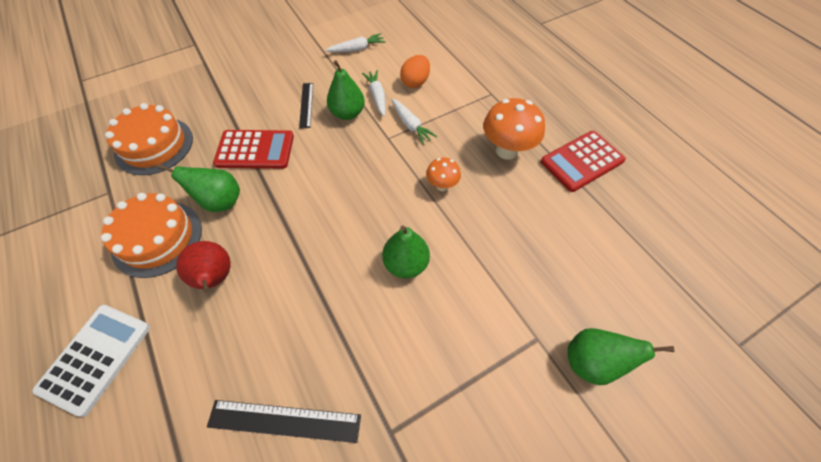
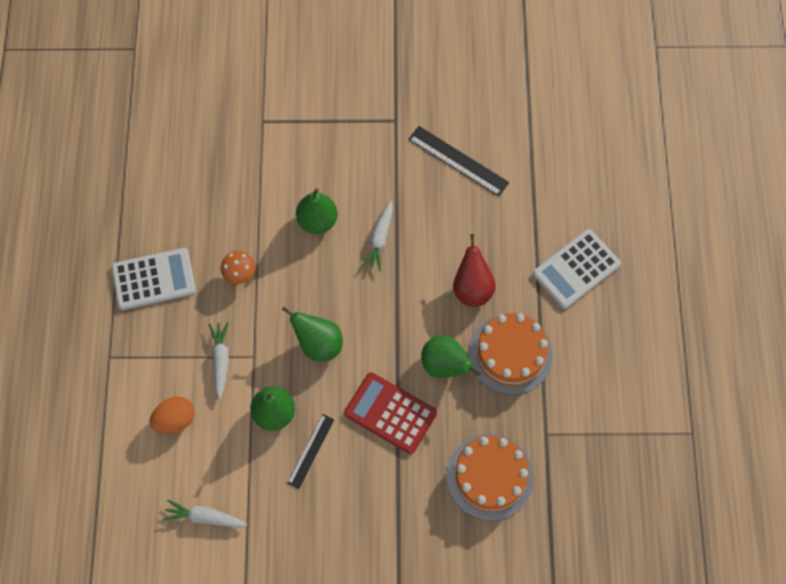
camera: 150 degrees left, 10 degrees up
(377, 96) = (229, 421): white carrot -> white carrot (380, 239)
(506, 151) = (154, 279): orange mushroom -> white calculator
(582, 161) = (97, 231): red calculator -> none
(592, 362) = (239, 90): green pear -> green pear (318, 344)

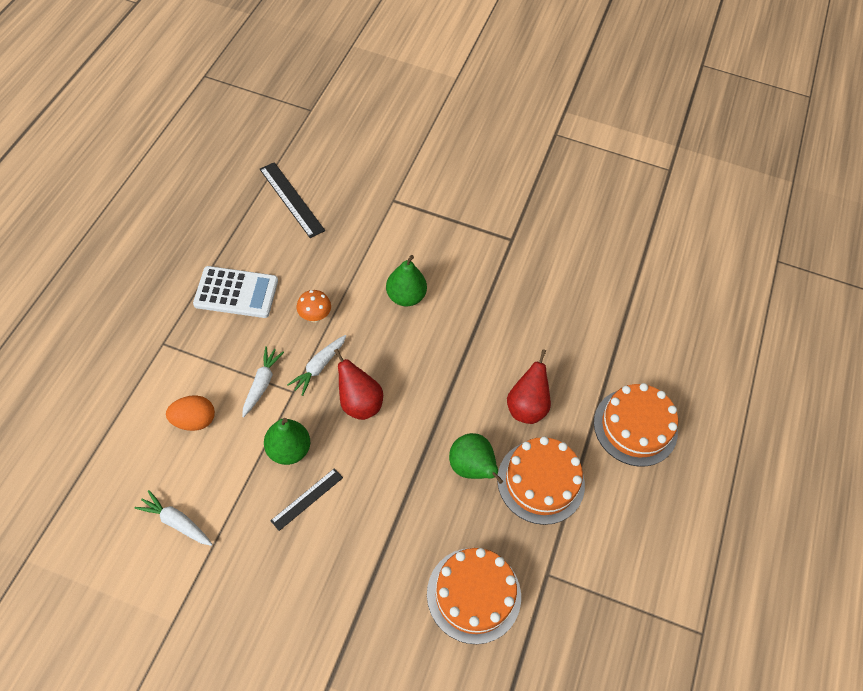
camera: 15 degrees right, 10 degrees down
(318, 344) = (359, 403): green pear -> red pear
(380, 239) = (456, 332): white carrot -> white carrot (318, 367)
(390, 413) = (399, 493): red calculator -> none
(458, 160) = (556, 292): black ruler -> black ruler (291, 199)
(576, 269) = (635, 427): white calculator -> orange cake

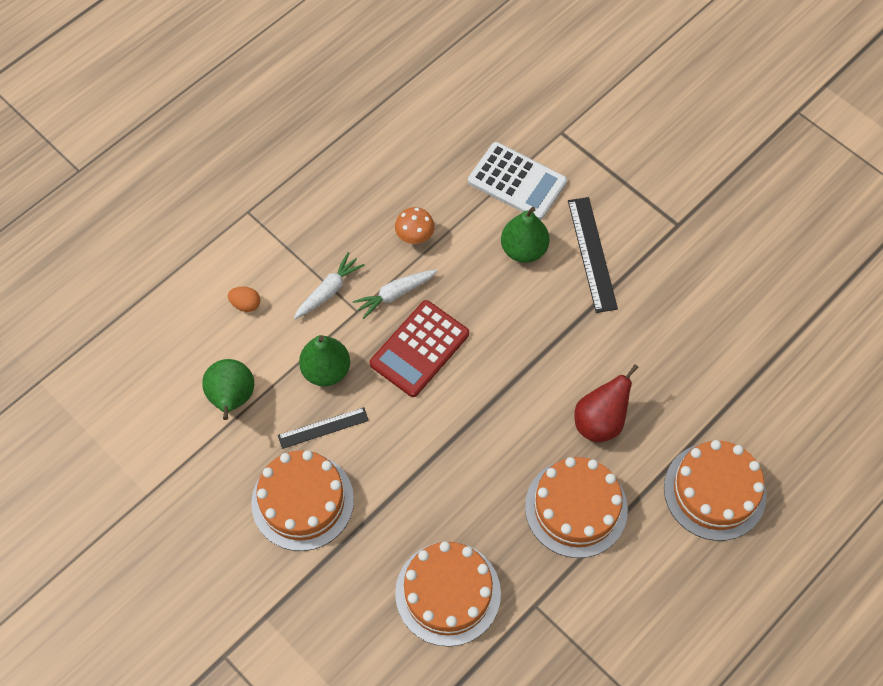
camera: 30 degrees right, 5 degrees up
(176, 522) = (188, 400): white carrot -> none
(194, 420) = (246, 304): orange egg -> orange egg, size x0.65
(236, 292) = (344, 182): white calculator -> white calculator (517, 181)
(291, 199) = (448, 95): black ruler -> black ruler (592, 254)
(317, 568) = (302, 501): none -> orange cake
(359, 403) = (419, 349): red pear -> red calculator
(471, 468) = (508, 463): green pear -> green pear (232, 398)

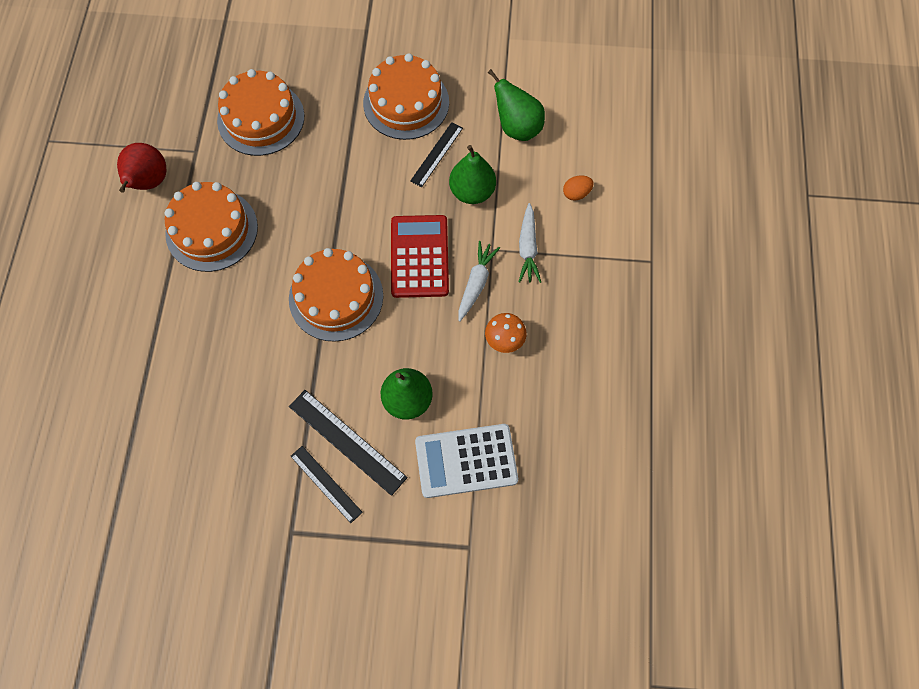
camera: 140 degrees right, 5 degrees up
(600, 422) = (237, 303): red pear -> red pear (149, 182)
(629, 237) = (326, 484): none -> black ruler
(714, 491) = (112, 315): orange cake -> orange cake (336, 297)

